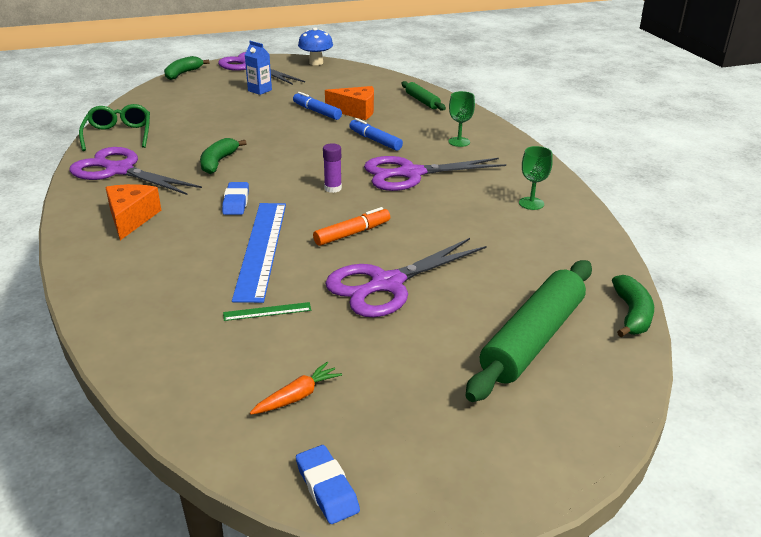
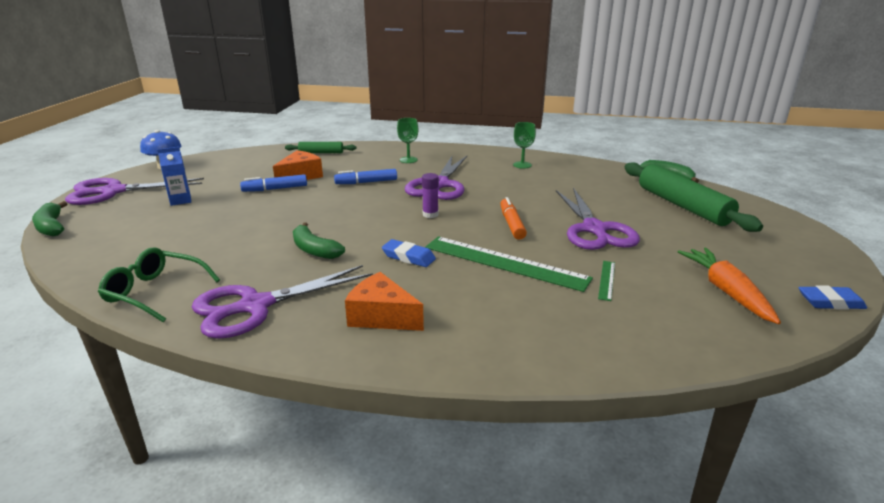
camera: 60 degrees left, 5 degrees down
(261, 248) = (504, 263): blue ruler -> green ruler
(297, 396) = (726, 291): orange carrot -> orange carrot, size x1.71

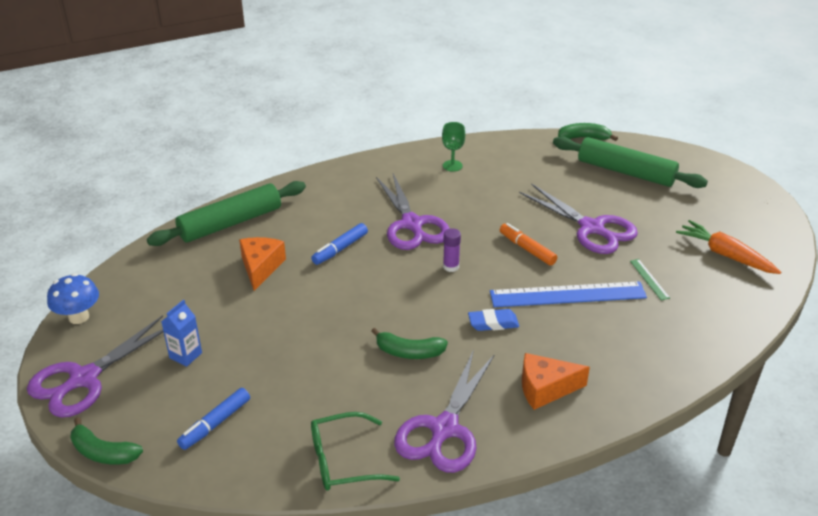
camera: 35 degrees left, 10 degrees up
(275, 189) = (262, 296): blue marker -> blue marker (215, 424)
(321, 153) = (230, 223): green rolling pin -> green rolling pin, size x1.93
(408, 160) = (338, 199): green goblet -> none
(504, 263) = (567, 295): green ruler -> blue ruler
(830, 302) = (784, 237): blue eraser -> none

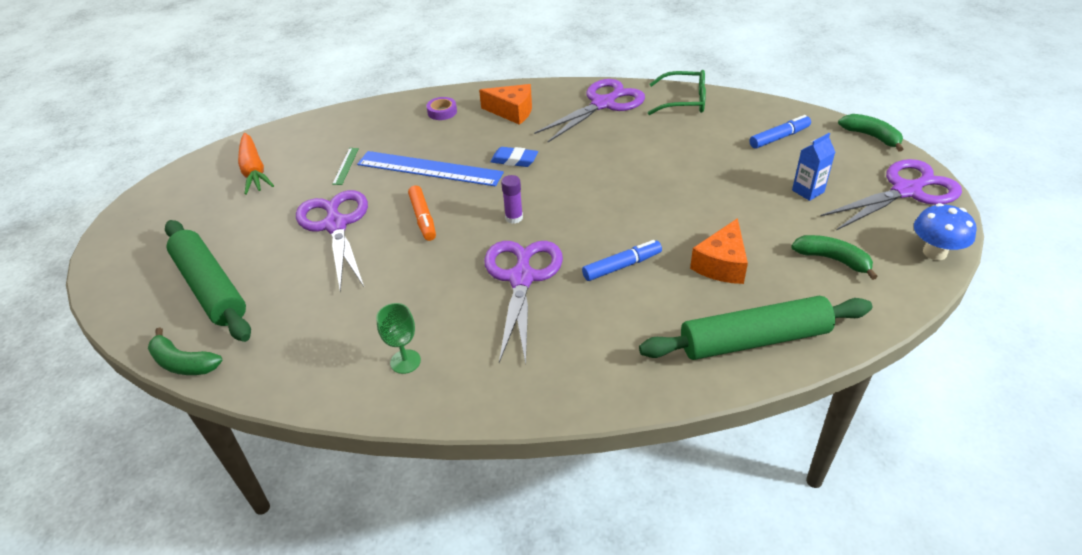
camera: 155 degrees left, 5 degrees up
(409, 352) = (601, 154): green banana -> green banana (832, 259)
(625, 368) = (442, 112): none -> purple tape

